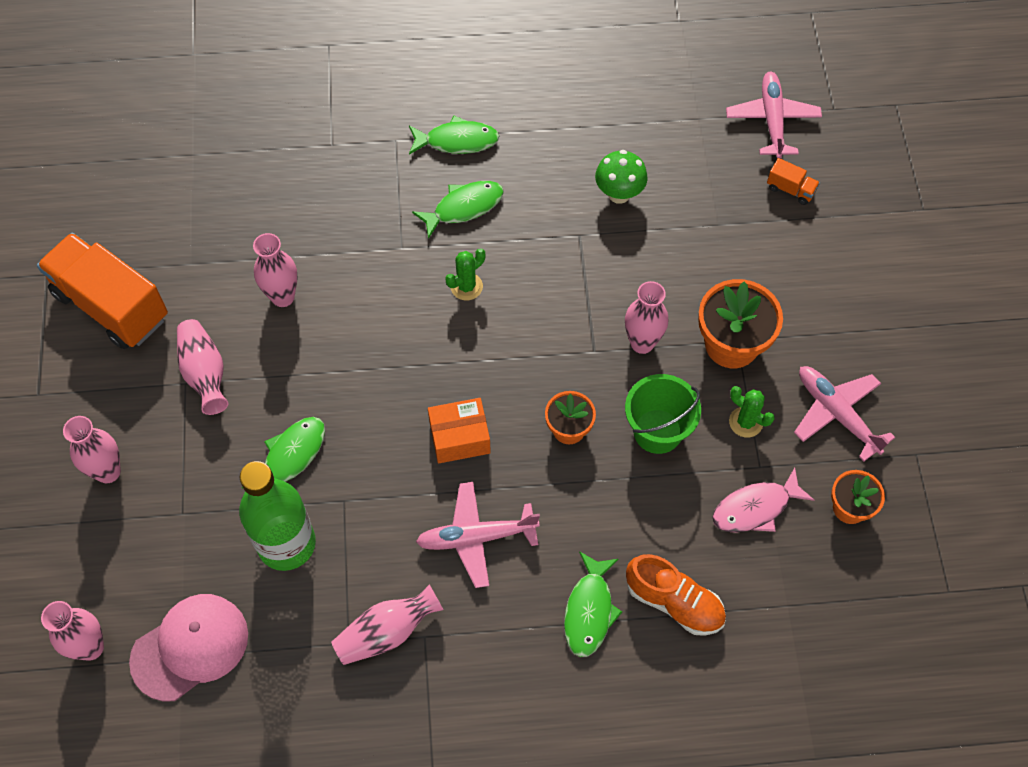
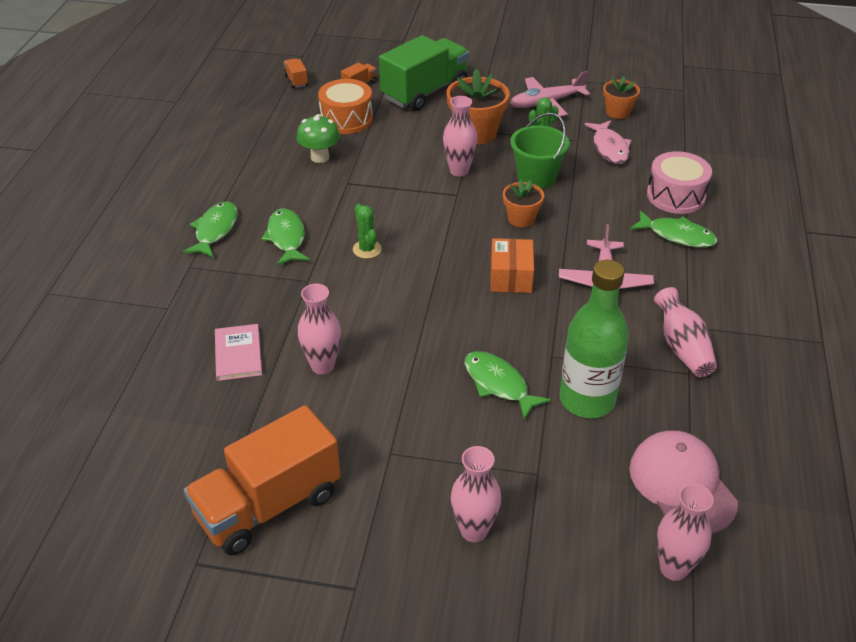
camera: 75 degrees left, 20 degrees down
(205, 373) = (385, 435): pink vase -> none
(283, 223) = (238, 354): none -> pink book
(674, 602) = (676, 196): orange shoe -> pink drum
(707, 197) = (346, 119): none -> orange drum
(772, 120) = (296, 80): pink plane -> orange truck
(803, 265) = (424, 92): none -> green truck

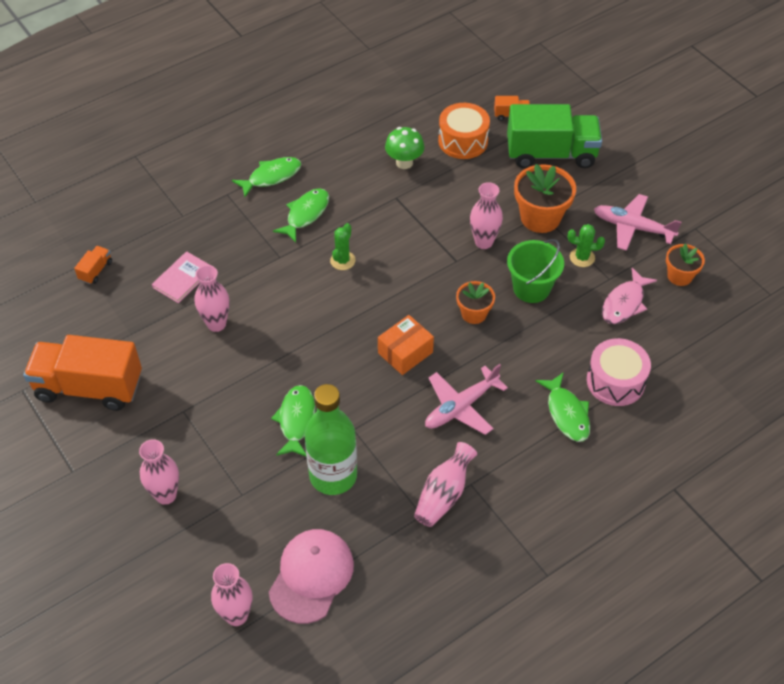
camera: 45 degrees right, 10 degrees up
(296, 80) = (471, 81): orange truck -> orange truck (95, 271)

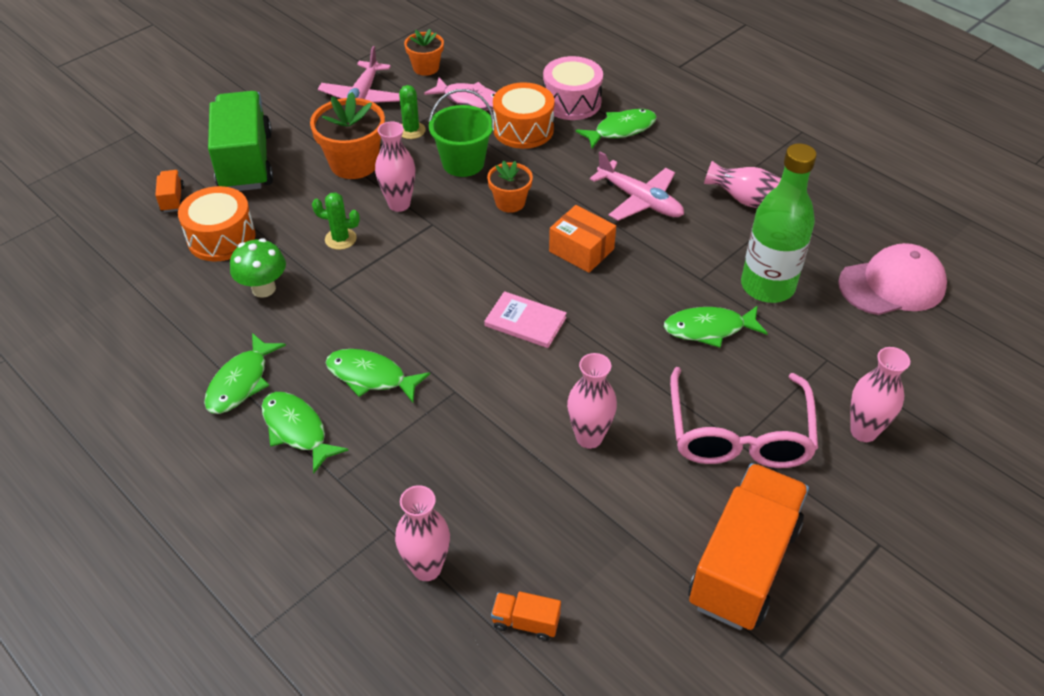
camera: 100 degrees left, 5 degrees down
(89, 387) = (743, 564): orange truck -> orange truck turned 150 degrees counterclockwise
(183, 278) = (517, 497): pink book -> pink book (525, 321)
(190, 413) = (739, 434): none -> pink glasses
(236, 615) = (968, 335): pink vase -> pink vase (427, 568)
(311, 576) = (892, 285): pink cap -> pink cap turned 150 degrees clockwise
(319, 151) = (241, 382): none -> green fish
(342, 260) = (450, 325): green cactus -> green cactus (340, 239)
(575, 337) = (523, 129): none -> orange drum

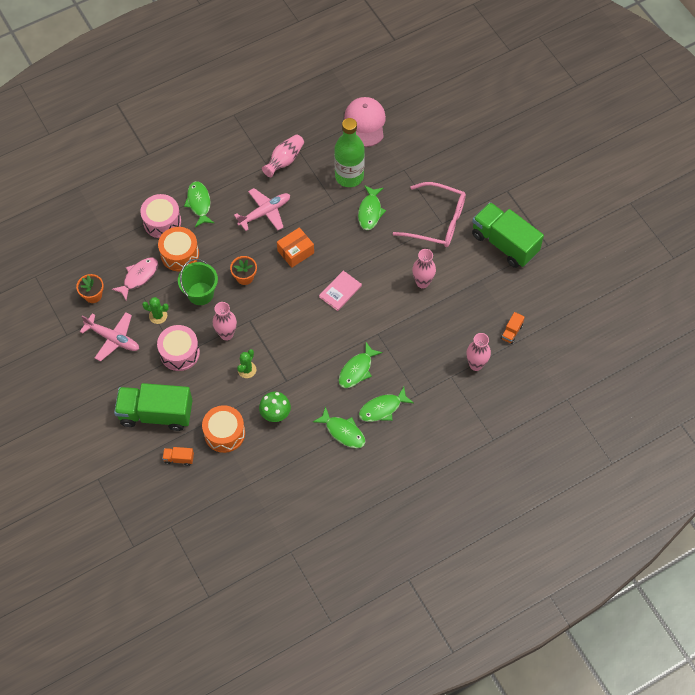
camera: 75 degrees left, 15 degrees up
(354, 163) = (179, 353): orange flower pot -> pink drum
(743, 564) = (504, 243): orange truck -> green truck
(863, 431) = (449, 172): pink vase -> none

